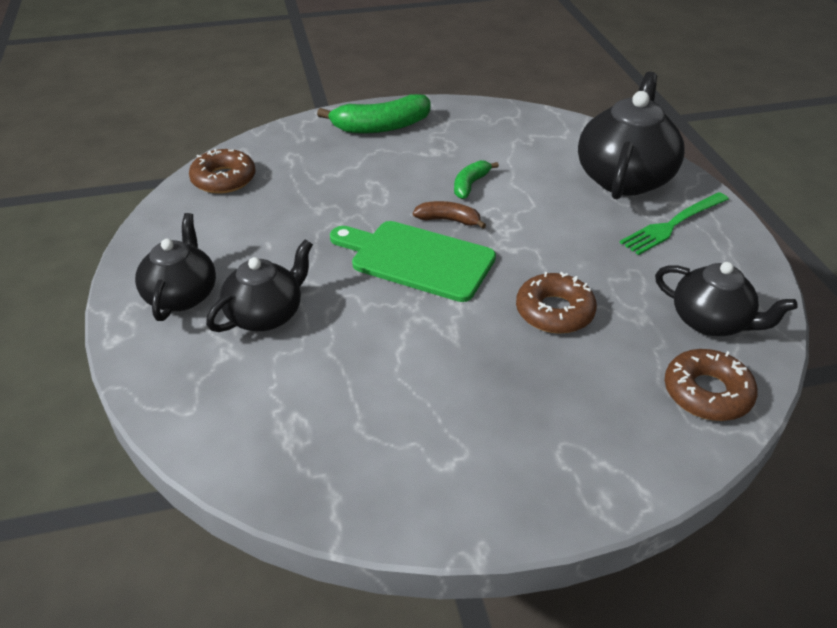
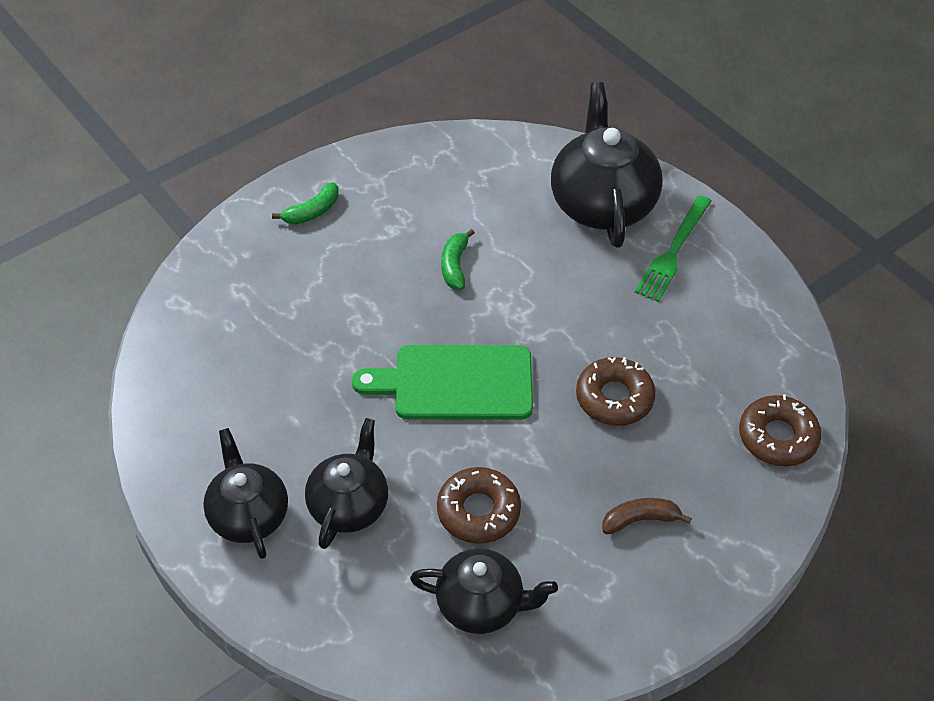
camera: 25 degrees left, 10 degrees up
(224, 179) = (184, 348): brown donut -> brown donut (478, 511)
(381, 127) = (312, 211): green banana -> green banana, size x0.55
(448, 220) = (459, 321): brown banana -> brown banana (640, 520)
(711, 322) = (752, 358): black teapot -> black teapot (482, 604)

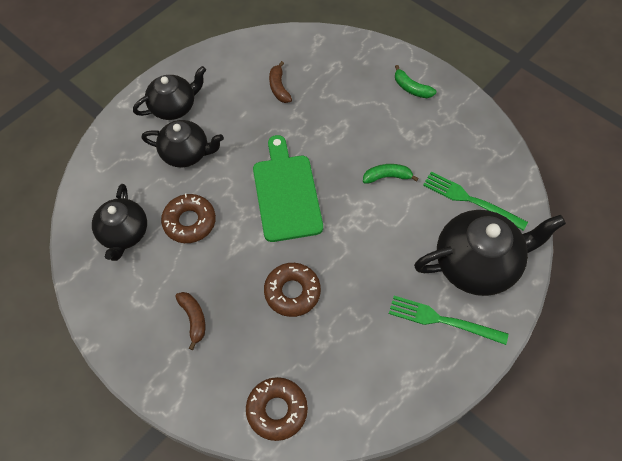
camera: 80 degrees right, 10 degrees up
(257, 366) = (279, 87): none -> brown banana
(510, 190) = (470, 200): none -> green fork

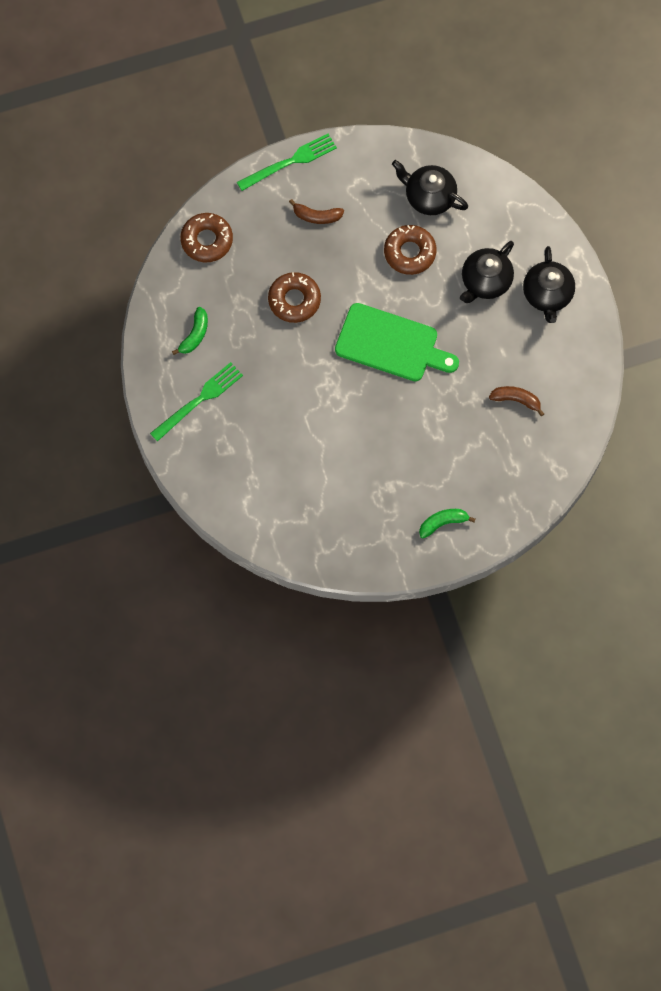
camera: 120 degrees right, 10 degrees up
(387, 177) = (357, 439): green banana -> green banana (195, 335)
(470, 200) = (290, 495): green fork -> green fork (290, 162)
(477, 263) = (229, 460): black teapot -> none

